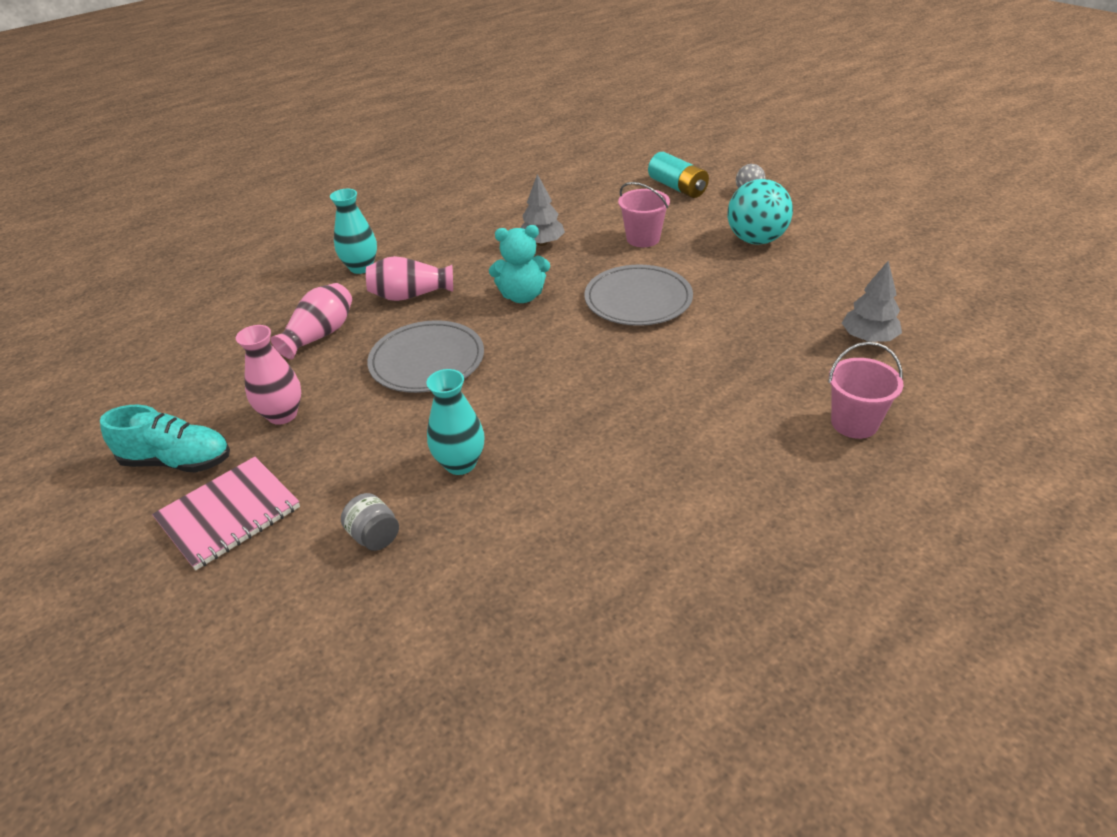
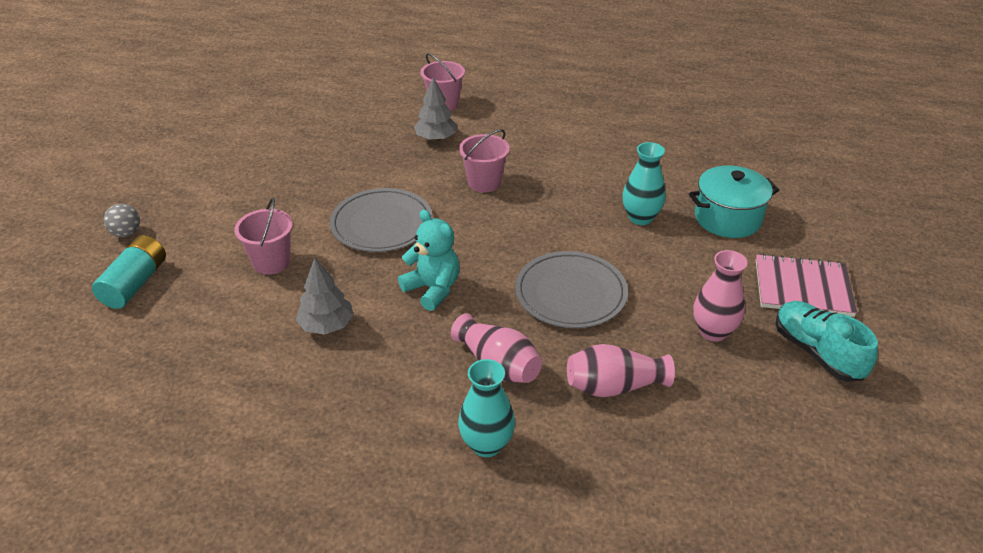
camera: 130 degrees left, 0 degrees up
(374, 536) = (727, 218): grey jar -> turquoise pot
(642, 382) = (484, 182): none -> pink bucket
(756, 240) = (232, 199): turquoise ball -> none
(868, 338) = (348, 118): grey tree -> grey tree (436, 138)

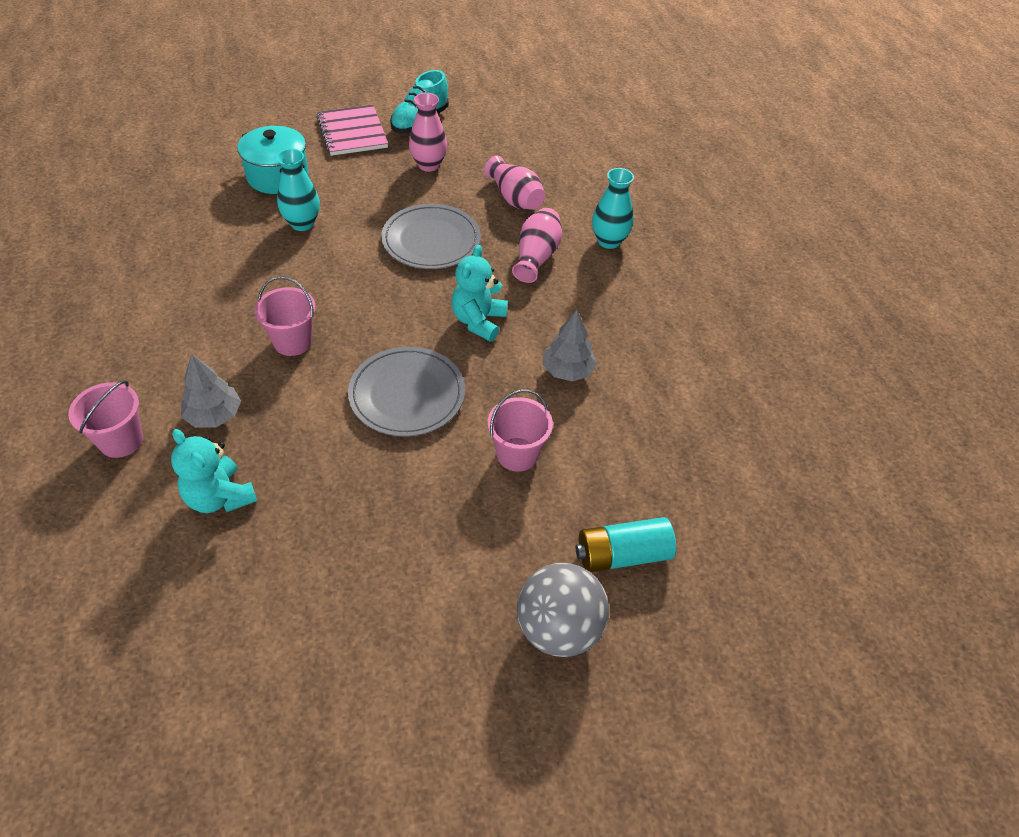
camera: 120 degrees left, 10 degrees up
(126, 233) = (558, 628): grey ball -> grey ball, size x1.97
(364, 130) = (220, 497): none -> turquoise teddy bear

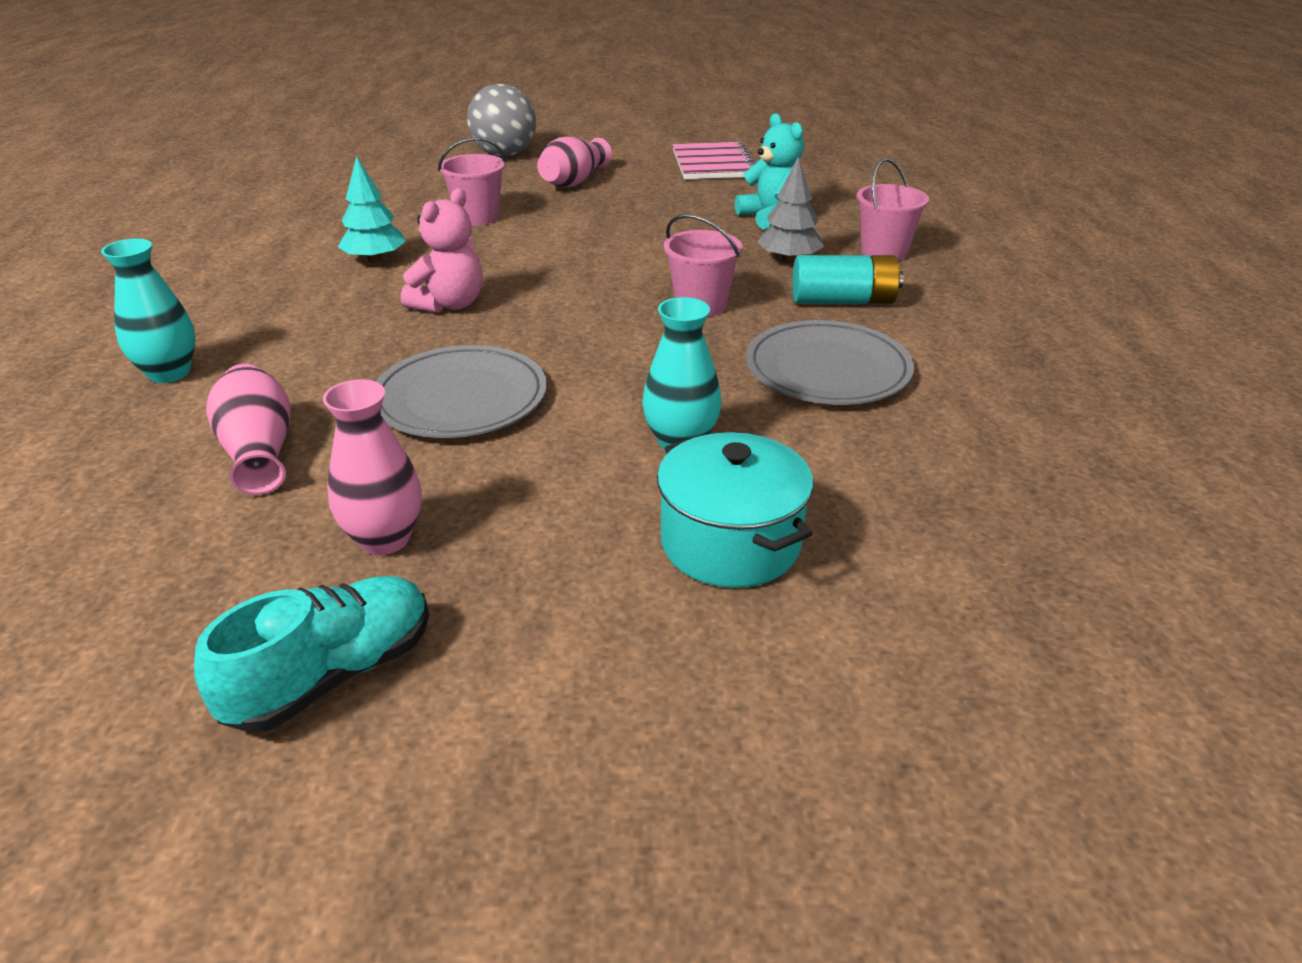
camera: 165 degrees left, 15 degrees down
(352, 132) = (532, 655): pink notebook -> pink notebook (713, 164)
(407, 394) = (571, 257): grey plate -> grey plate (827, 369)
(478, 321) = (449, 304): turquoise teddy bear -> pink teddy bear
(536, 257) = (307, 363): pink vase -> pink vase (574, 182)
(567, 371) = (375, 259): grey tree -> turquoise tree
(622, 555) = (428, 173): turquoise battery -> turquoise battery (843, 301)

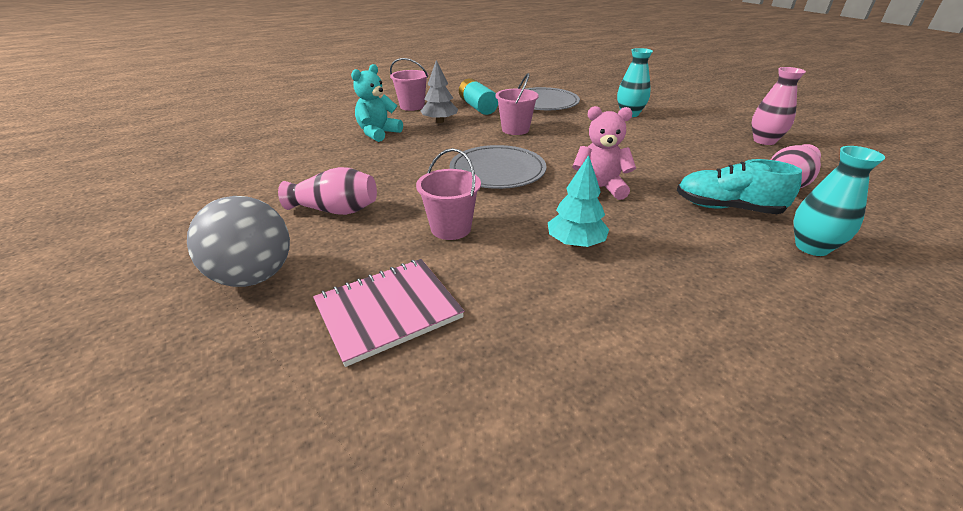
camera: 115 degrees left, 0 degrees up
(332, 675) = (813, 130): turquoise shoe -> turquoise shoe (727, 208)
(460, 398) = (672, 155): grey plate -> grey plate (497, 171)
(713, 164) = (269, 166): pink notebook -> pink notebook (388, 311)
(730, 543) = (665, 100): turquoise pot -> none

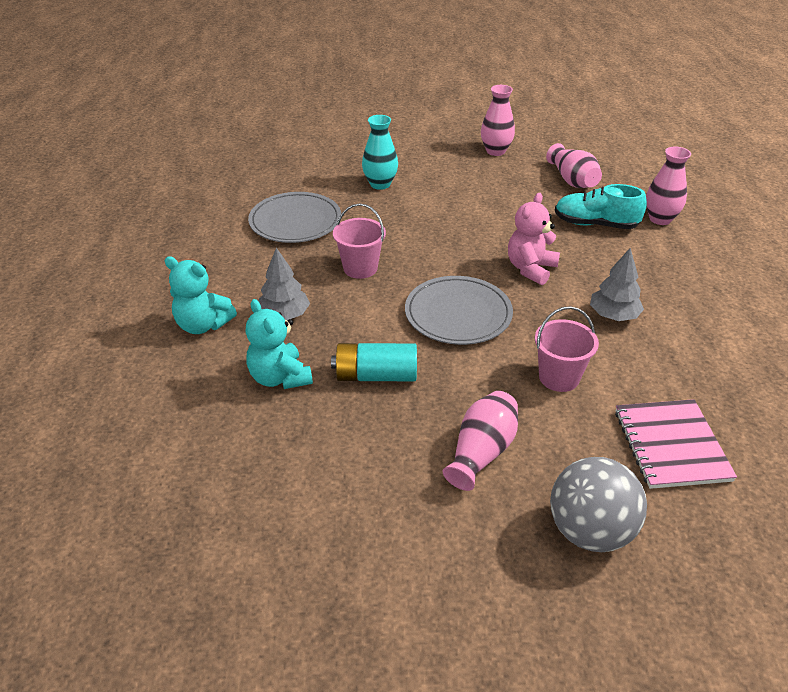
camera: 65 degrees left, 5 degrees up
(412, 106) = (203, 325): pink bucket -> turquoise teddy bear
(477, 107) = (262, 272): turquoise battery -> turquoise battery (376, 375)
(575, 243) = (613, 316): turquoise tree -> grey tree
(727, 208) = (595, 224): turquoise shoe -> turquoise shoe turned 60 degrees clockwise
(811, 247) = (660, 219): turquoise vase -> pink vase

